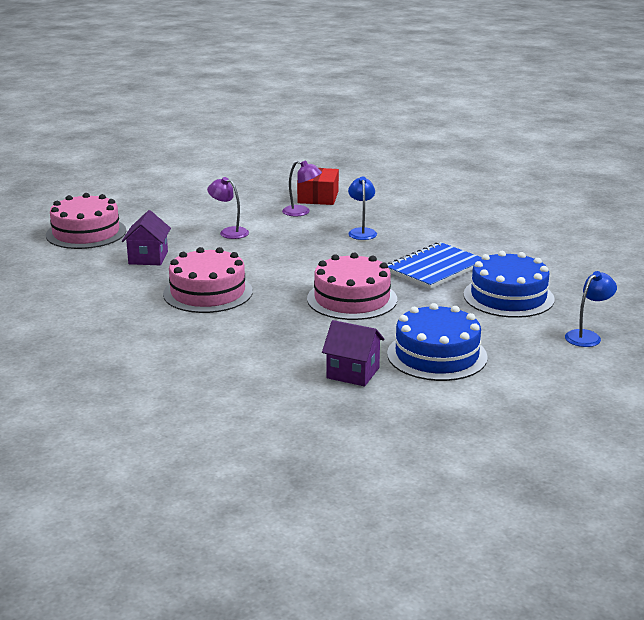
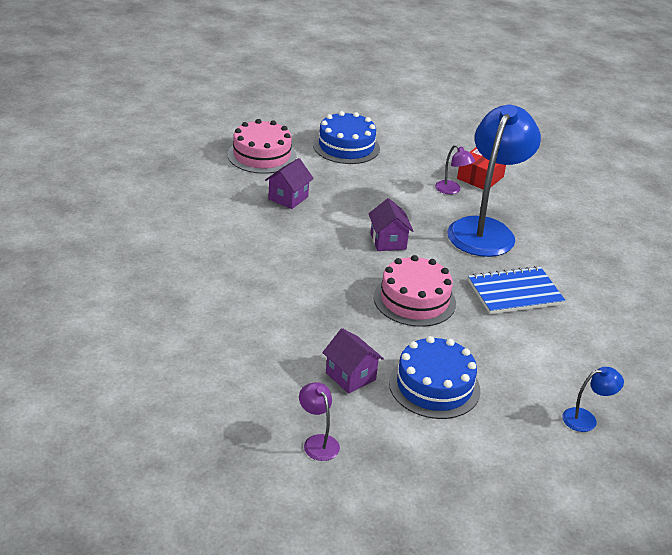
camera: 25 degrees right, 10 degrees up
(208, 292) = (305, 250): pink cake -> none
(229, 232) = (373, 192): purple lamp -> purple lamp (317, 442)
(282, 264) = (388, 241): none -> purple house
(362, 232) = (485, 229): blue lamp -> blue lamp, size x2.49
(508, 297) = (553, 348): blue cake -> blue cake (346, 146)

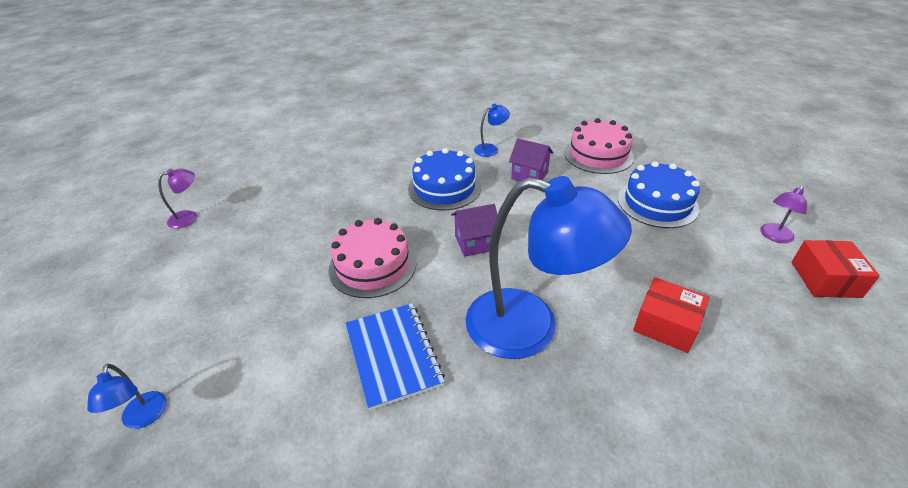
camera: 90 degrees right, 5 degrees up
(229, 213) = (490, 149): none -> blue lamp
(350, 376) = (262, 229): purple house -> none
(434, 386) = (236, 282): blue cake -> blue cake (444, 188)
(439, 113) = (825, 279): none -> red box
(451, 190) = (613, 294): purple lamp -> purple lamp (774, 237)

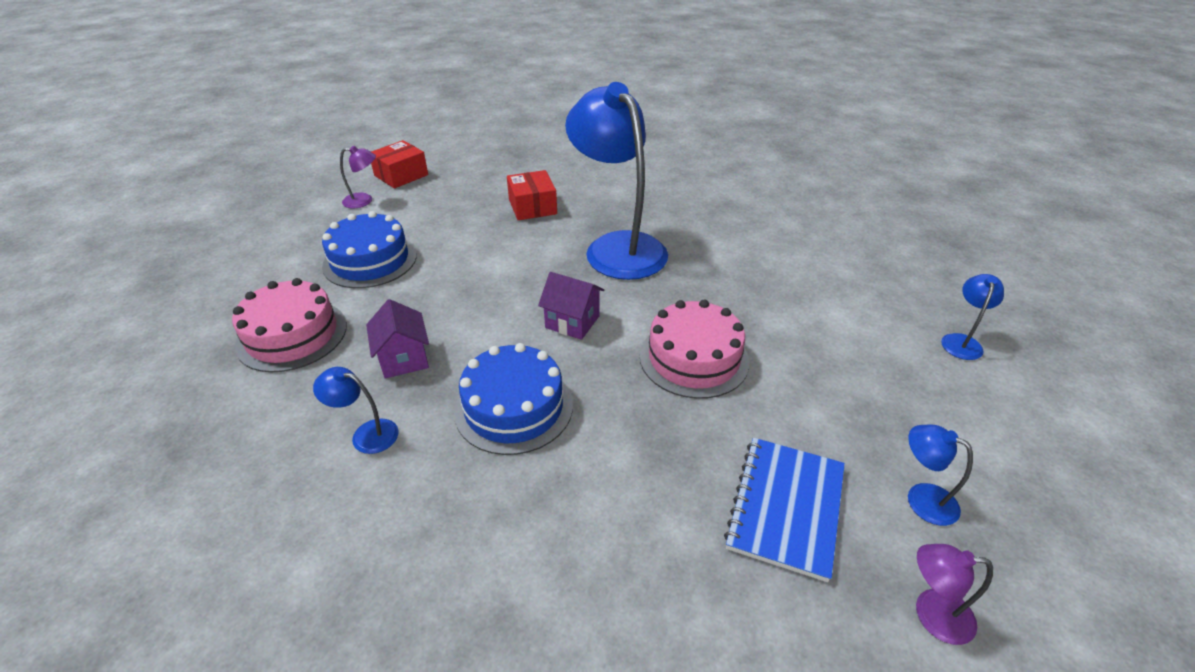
camera: 140 degrees left, 0 degrees up
(192, 261) = (921, 498): none -> blue lamp
(393, 355) = (734, 282): blue notebook -> blue notebook (785, 507)

